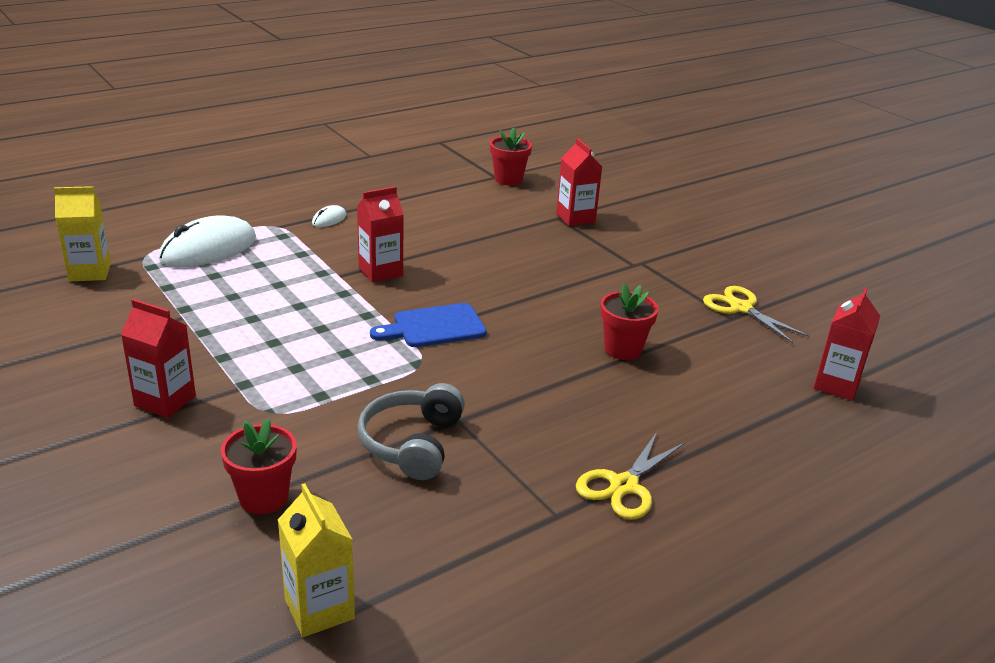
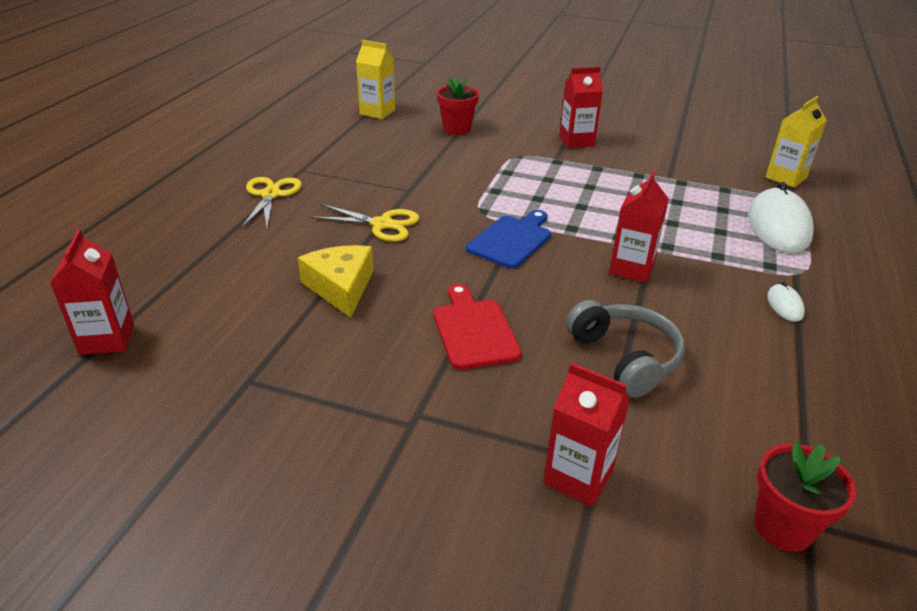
camera: 145 degrees right, 5 degrees up
(412, 443) = (419, 170): grey headphones -> grey headphones (625, 358)
(552, 285) = (473, 330): none -> red cutting board
(623, 349) = (341, 287): red flower pot -> yellow cheese
(741, 308) = (241, 403): yellow scissors -> yellow scissors (382, 224)

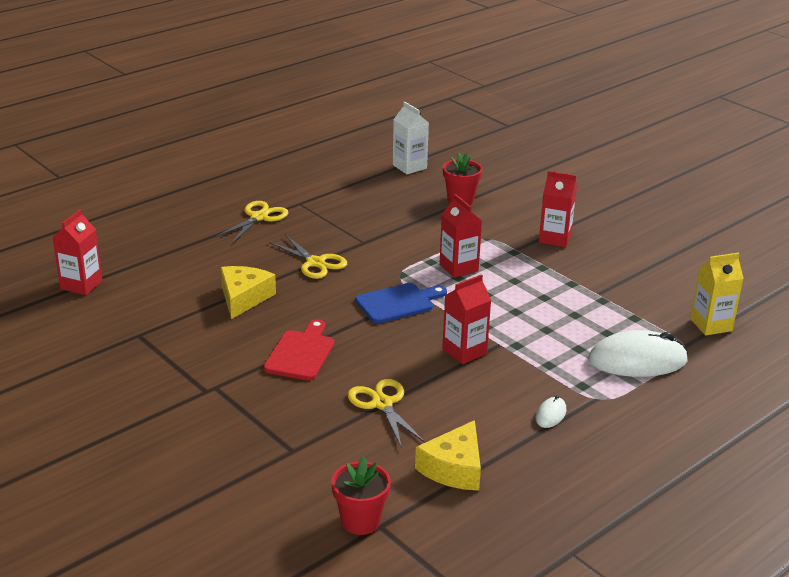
camera: 30 degrees right, 5 degrees down
(377, 112) = (409, 167): yellow carton -> white carton
(578, 477) = (271, 452): red carton -> red carton (458, 268)
(625, 358) = (382, 404): grey headphones -> yellow scissors
(778, 226) = (637, 360): white mouse -> white mouse turned 45 degrees clockwise
(783, 405) = (454, 468): none -> yellow cheese

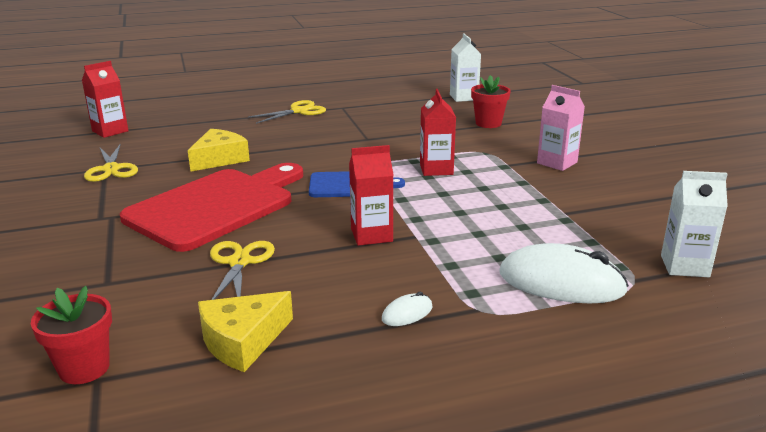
camera: 25 degrees right, 5 degrees down
(300, 353) = (216, 206): red cutting board -> red cutting board, size x1.93
(315, 263) = (309, 146): yellow scissors -> yellow scissors (111, 169)
(555, 238) = (557, 163): red carton -> pink carton
(711, 325) = (684, 266): yellow carton -> white carton

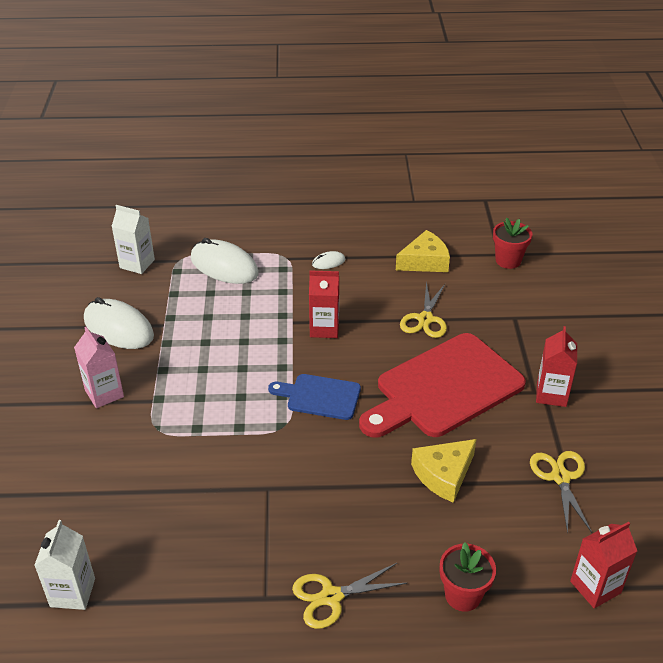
camera: 165 degrees left, 15 degrees up
(436, 169) = (226, 406): red carton -> red carton (551, 394)
(488, 123) = (103, 496): red flower pot -> red flower pot (463, 595)
(610, 203) = (118, 328): none -> white mouse

